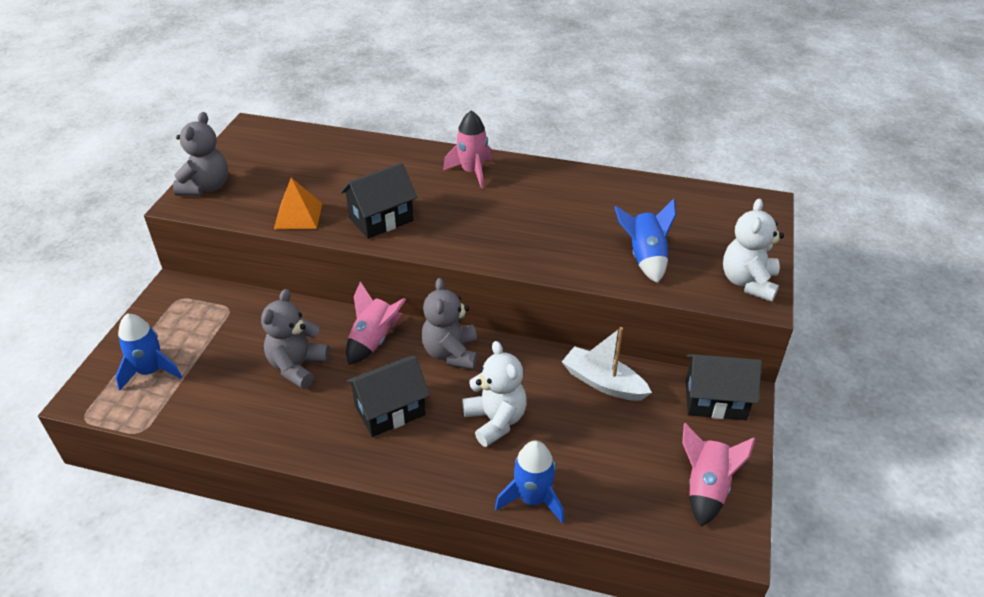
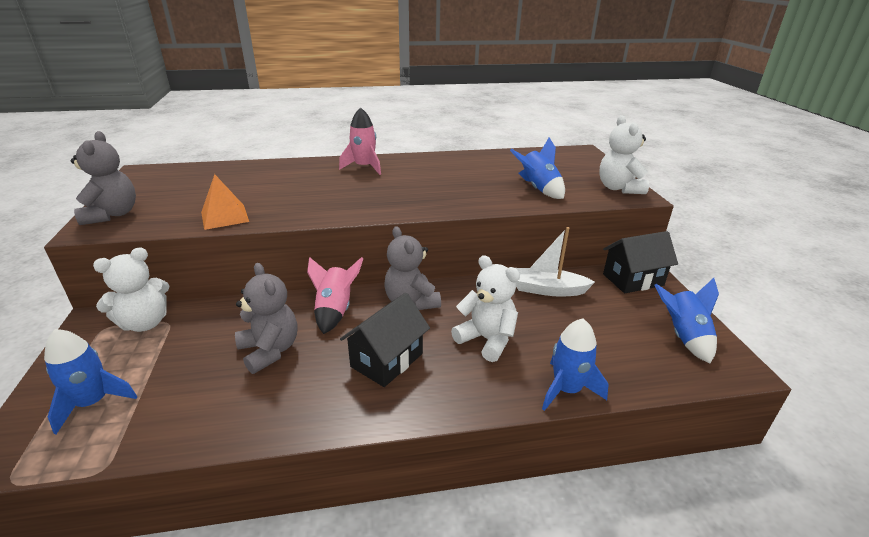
camera: 25 degrees left, 10 degrees down
(211, 303) = (145, 323): none -> white teddy bear
(297, 366) = (270, 350): grey teddy bear -> grey teddy bear turned 150 degrees clockwise
(381, 219) = (308, 205): black house -> none
(706, 488) = (683, 336): pink rocket -> blue rocket

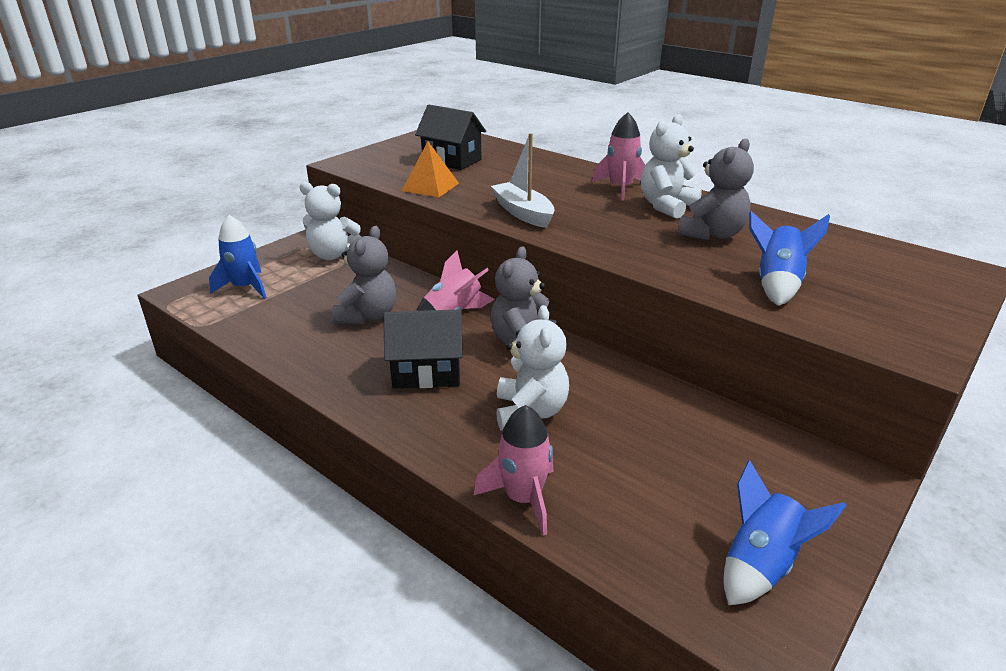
camera: 50 degrees right, 0 degrees up
(112, 215) = (370, 157): grey teddy bear -> grey teddy bear (712, 234)
(547, 289) = (679, 414): white boat -> white boat (523, 213)
(566, 389) = (523, 498): blue rocket -> pink rocket
(619, 188) = (909, 334): white teddy bear -> white teddy bear (666, 206)
(633, 279) = (821, 473): black house -> black house (452, 160)

